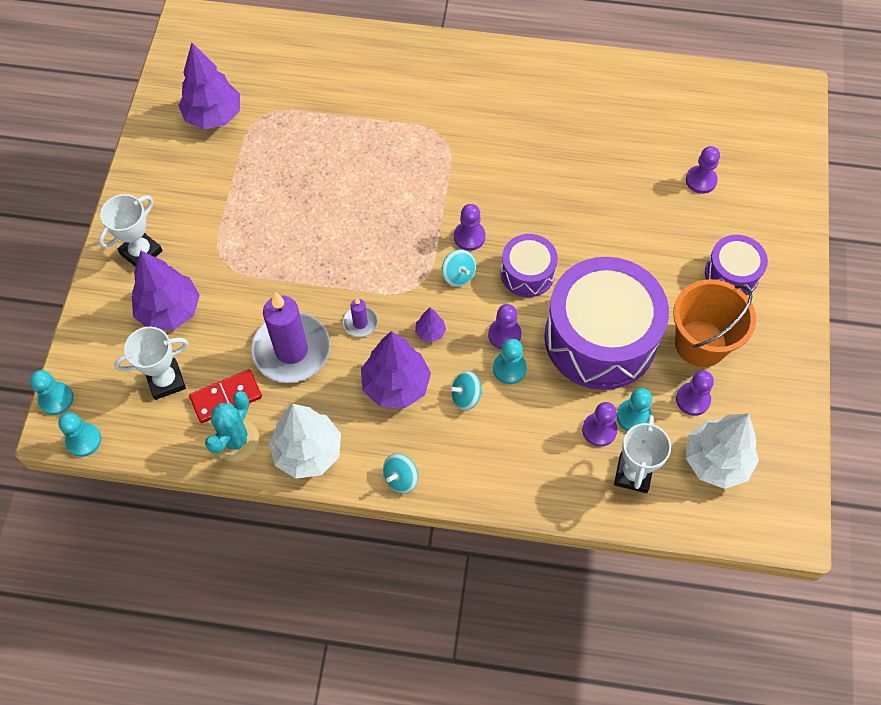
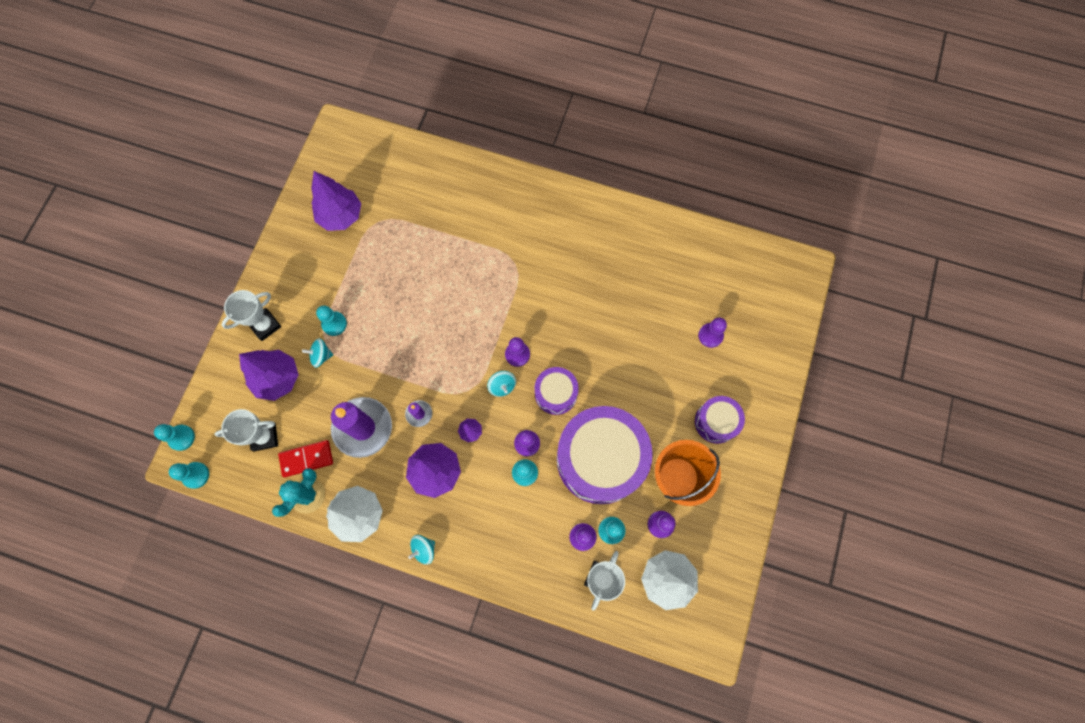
camera: 10 degrees right, 10 degrees up
(230, 237) = (334, 324): none -> turquoise pawn
(466, 397) = (486, 490): turquoise spinning top -> turquoise spinning top (321, 356)

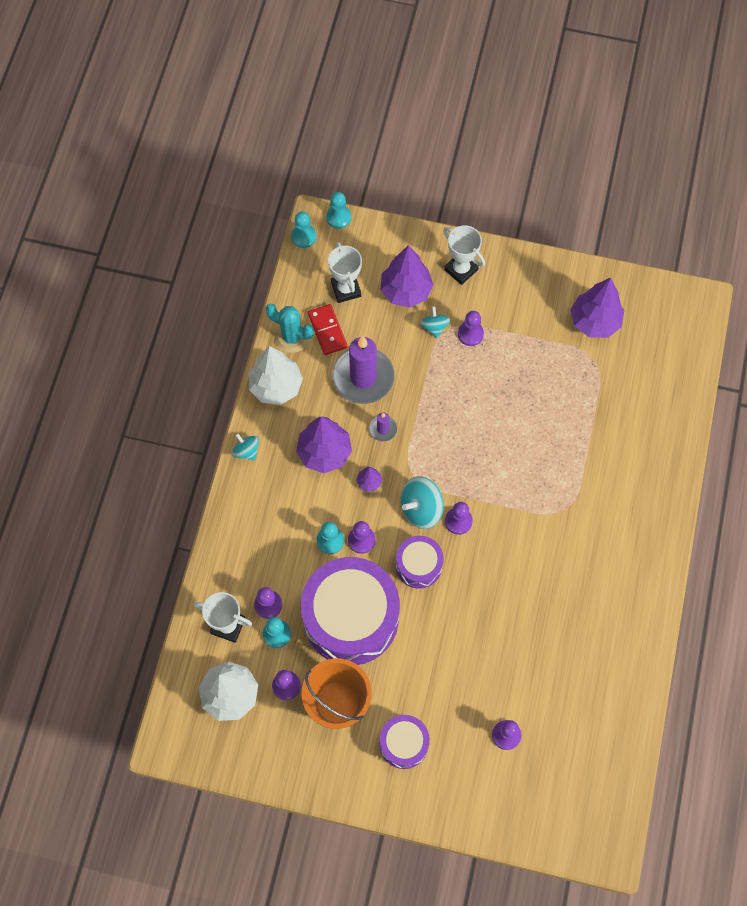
camera: 85 degrees right, 5 degrees down
(334, 324) = (470, 334): turquoise pawn -> purple pawn
(502, 386) = (421, 509): turquoise spinning top -> turquoise spinning top, size x1.65

